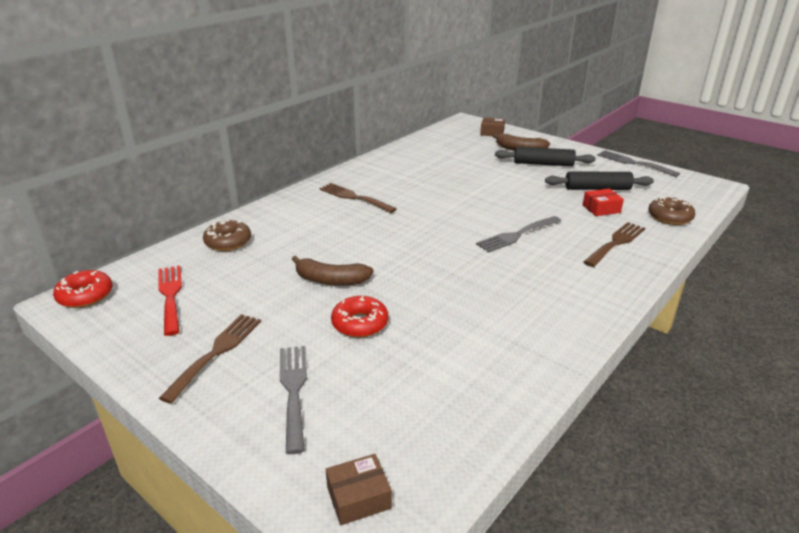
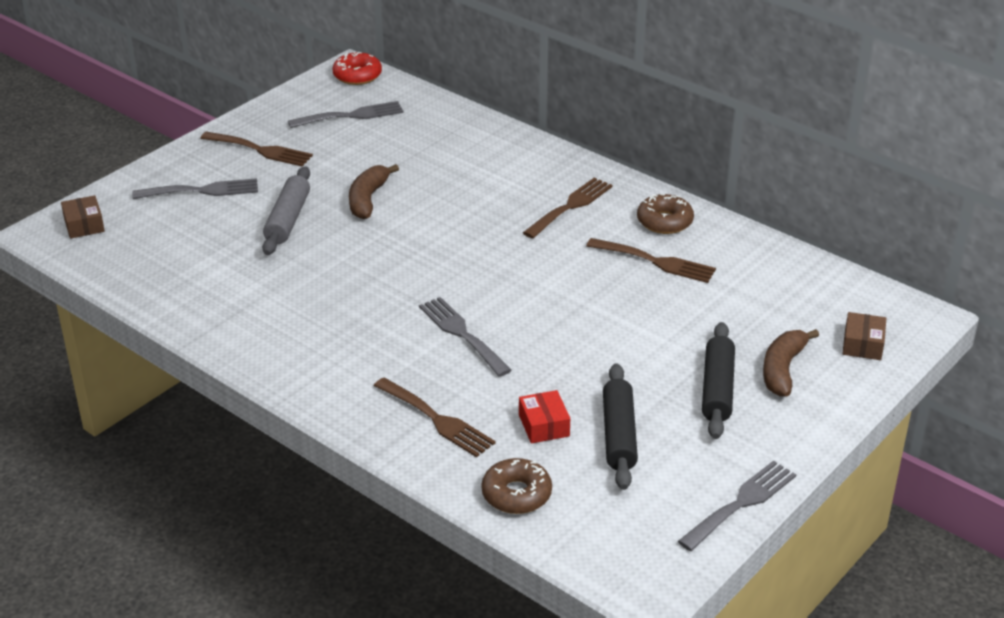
camera: 90 degrees right, 5 degrees up
(170, 296) = (351, 116): red fork -> grey fork
(228, 242) = (453, 132): brown donut -> brown donut (664, 221)
(360, 324) = (288, 219): red donut -> grey rolling pin
(421, 174) = (656, 262): none -> brown fork

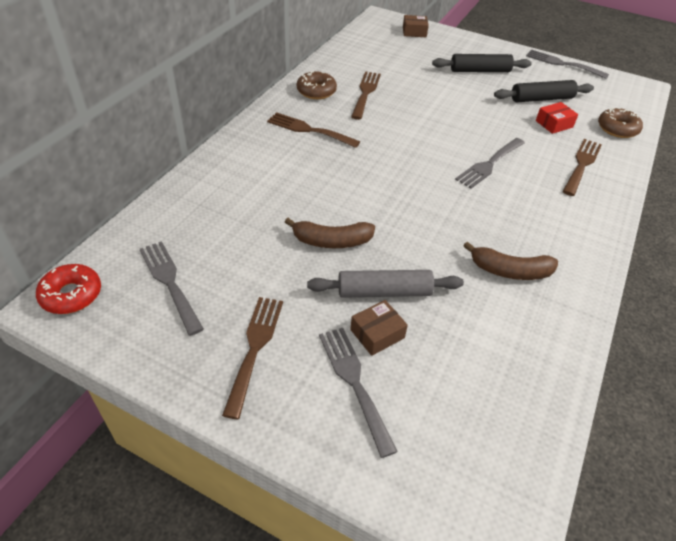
camera: 105 degrees left, 10 degrees up
(84, 225) = (468, 492): brown box -> brown box (377, 334)
(782, 370) = (450, 53): brown banana -> brown banana (510, 271)

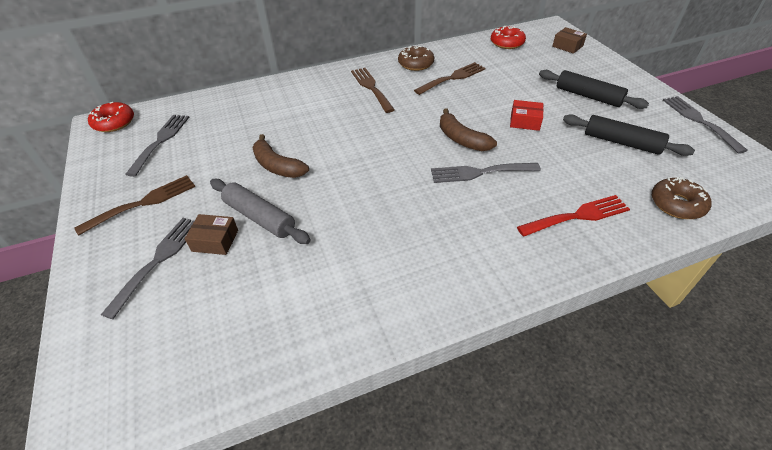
camera: 45 degrees right, 0 degrees up
(366, 44) = (507, 43): none -> red donut
(510, 271) = (370, 260): brown banana -> brown banana (462, 139)
(554, 124) = (601, 169): red box -> red box (525, 121)
(582, 164) = (577, 216): brown fork -> red fork

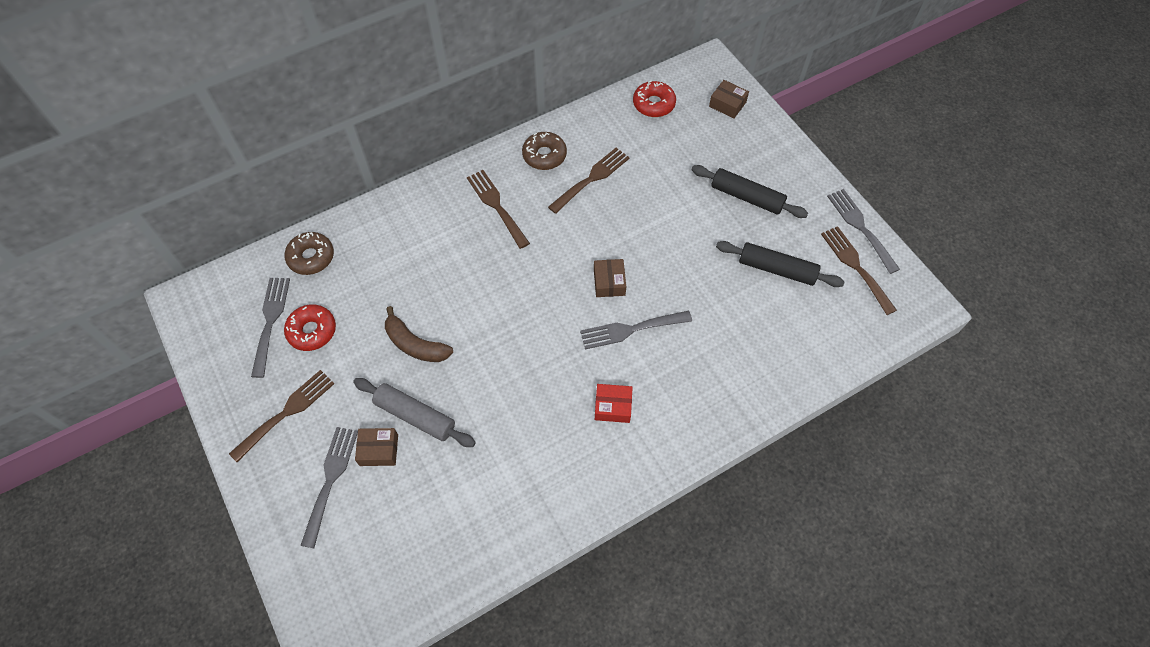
camera: 10 degrees left, 15 degrees up
(114, 123) = (202, 297): red donut -> red donut (312, 331)
(462, 139) = (609, 282): brown banana -> brown box
(525, 121) = (676, 247): red box -> red box (613, 406)
(577, 216) = (727, 376): red fork -> none
(677, 204) = (821, 350): brown donut -> brown donut (311, 257)
(700, 146) = (855, 266): none -> brown fork

